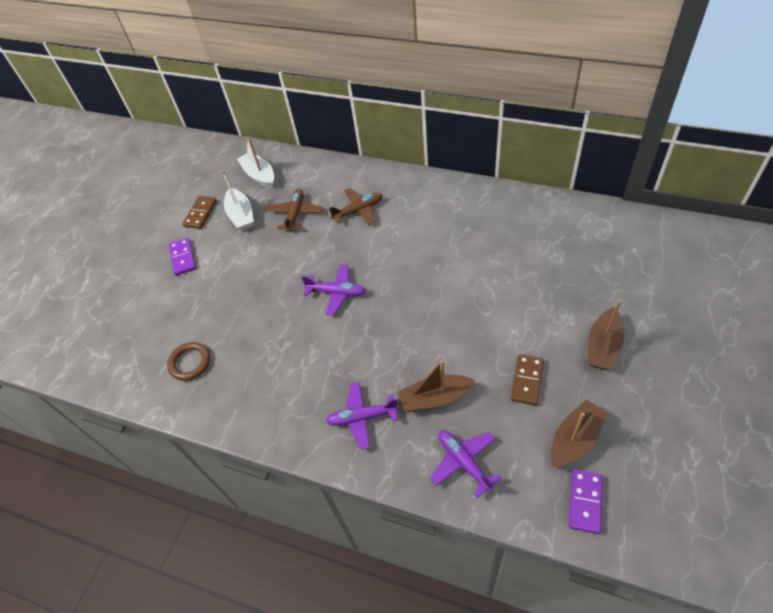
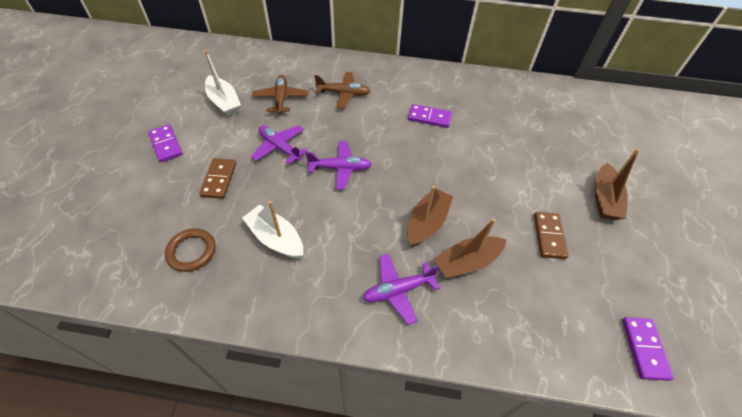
camera: 20 degrees left, 0 degrees up
(200, 213) = (179, 102): brown domino -> brown domino (219, 179)
(259, 175) = (236, 66): white boat -> white boat (276, 238)
(358, 211) = (343, 94): brown plane -> brown plane turned 45 degrees clockwise
(440, 242) = (429, 117): none -> purple domino
(464, 462) = (516, 324): purple plane -> purple plane (279, 147)
(575, 439) = (612, 287): brown boat -> brown boat (427, 223)

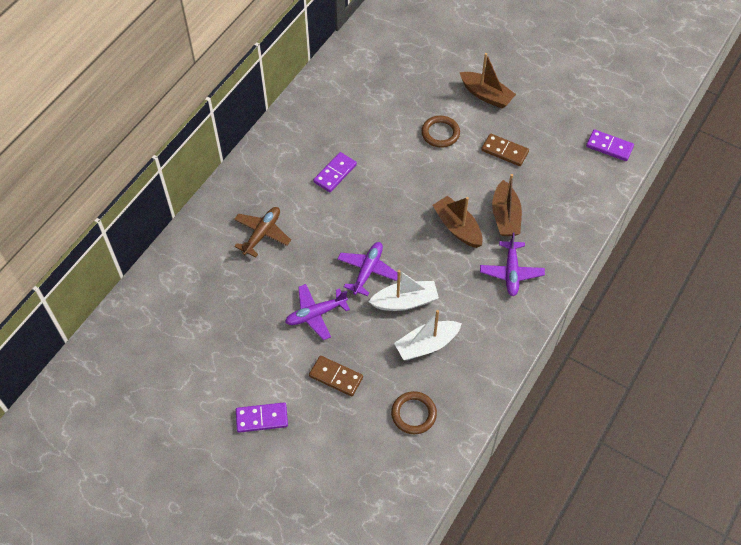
camera: 65 degrees left, 5 degrees up
(224, 102) = (218, 351): white boat -> white boat (405, 301)
(281, 99) = (240, 294): brown plane -> none
(527, 176) = (440, 133): none -> brown ring

